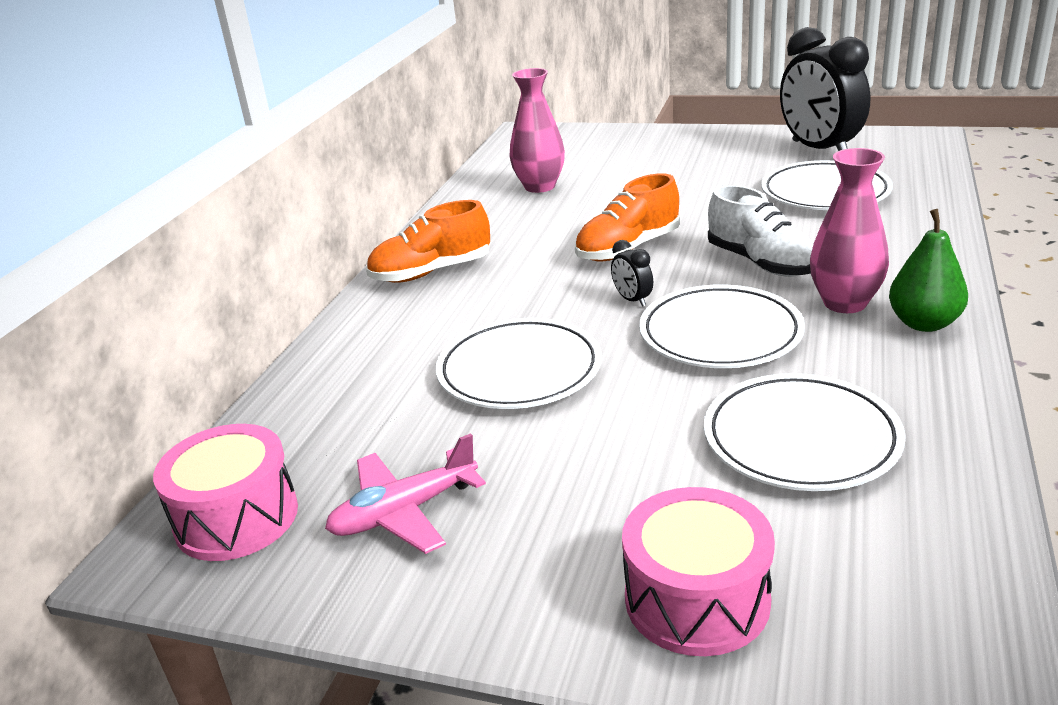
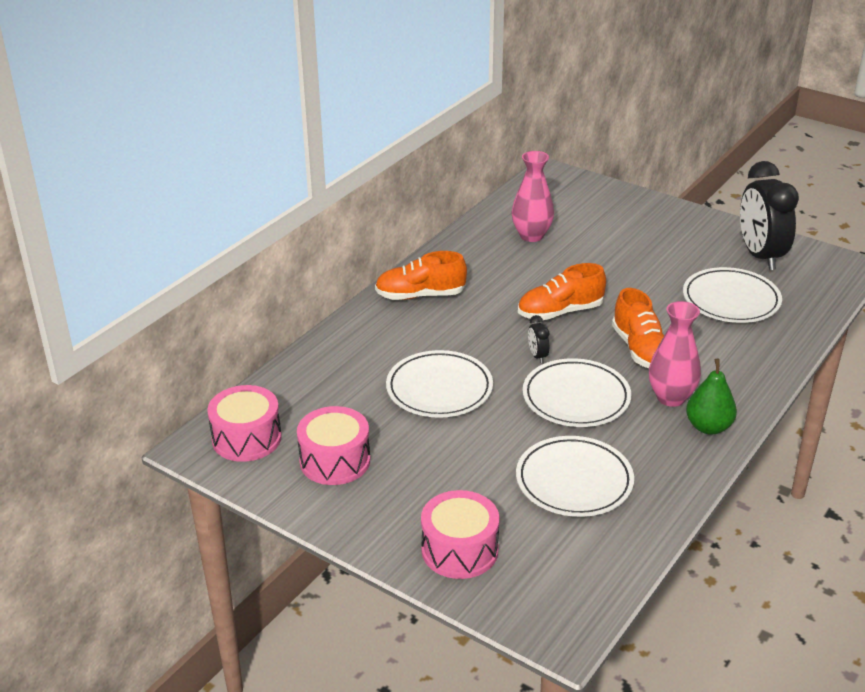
camera: 15 degrees right, 5 degrees up
(404, 512) = (335, 461): pink plane -> pink drum
(761, 263) = (640, 350): white shoe -> orange shoe

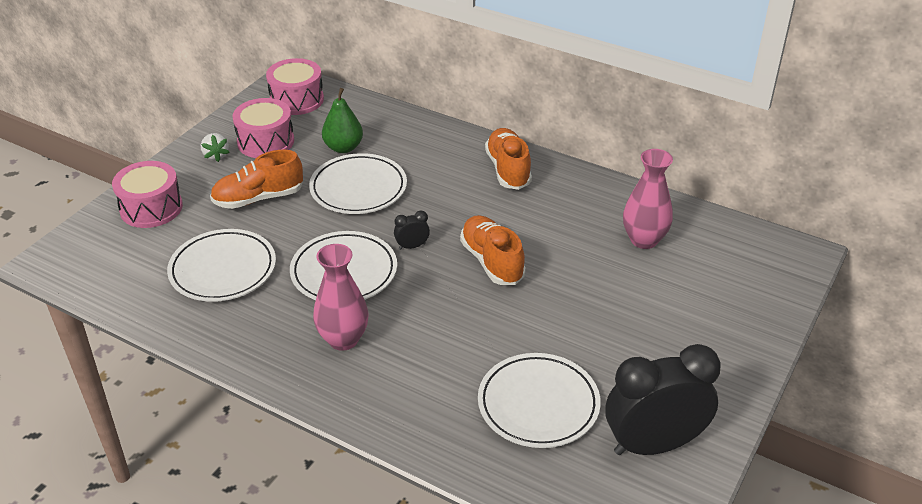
camera: 85 degrees right, 5 degrees up
(356, 502) = (216, 155): none -> white strawberry
(640, 350) = (427, 320): orange shoe -> orange shoe (258, 198)
(708, 427) = (293, 365): green pear -> green pear (343, 148)

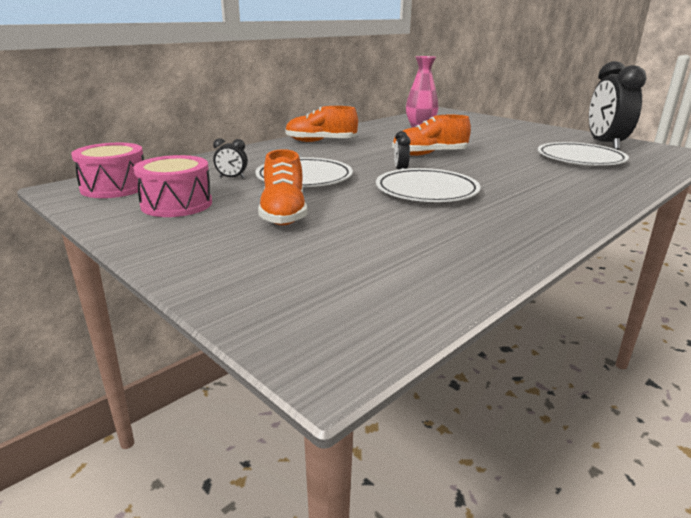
camera: 75 degrees left, 15 degrees down
(151, 208) = (248, 270): pink drum -> none
(216, 155) = (171, 228): white strawberry -> none
(223, 269) = (404, 236): white plate -> none
(343, 148) = (232, 178): green pear -> black clock
(343, 339) = (520, 198): pink vase -> none

